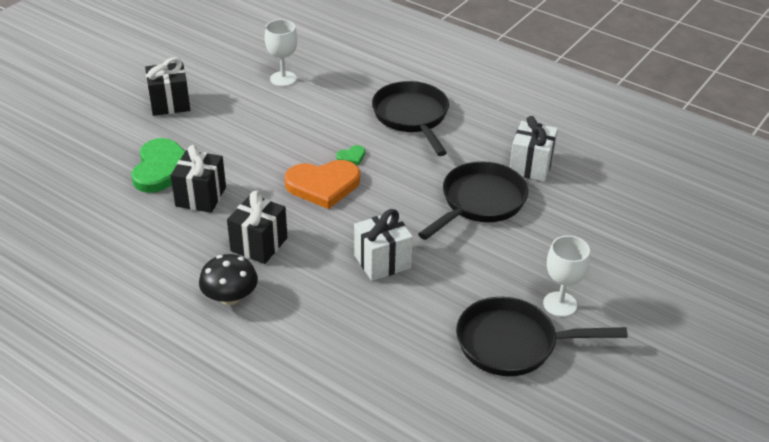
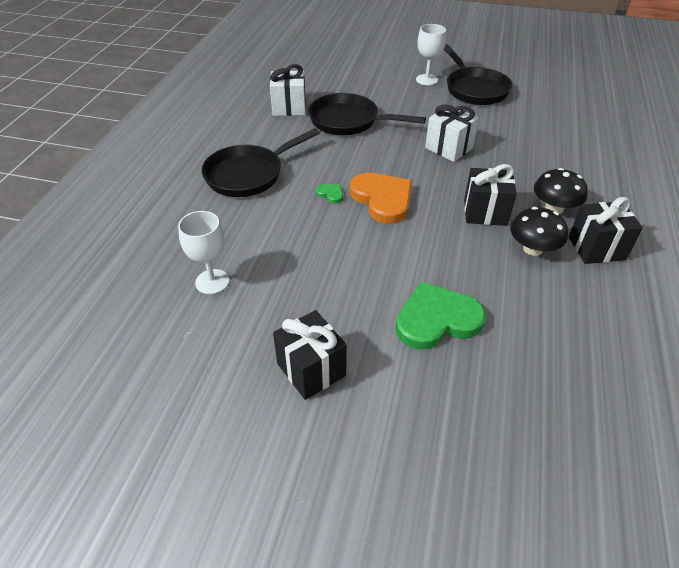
camera: 110 degrees left, 5 degrees up
(189, 254) = (533, 249): none -> black mushroom
(201, 197) = (456, 271): black gift -> black gift (596, 248)

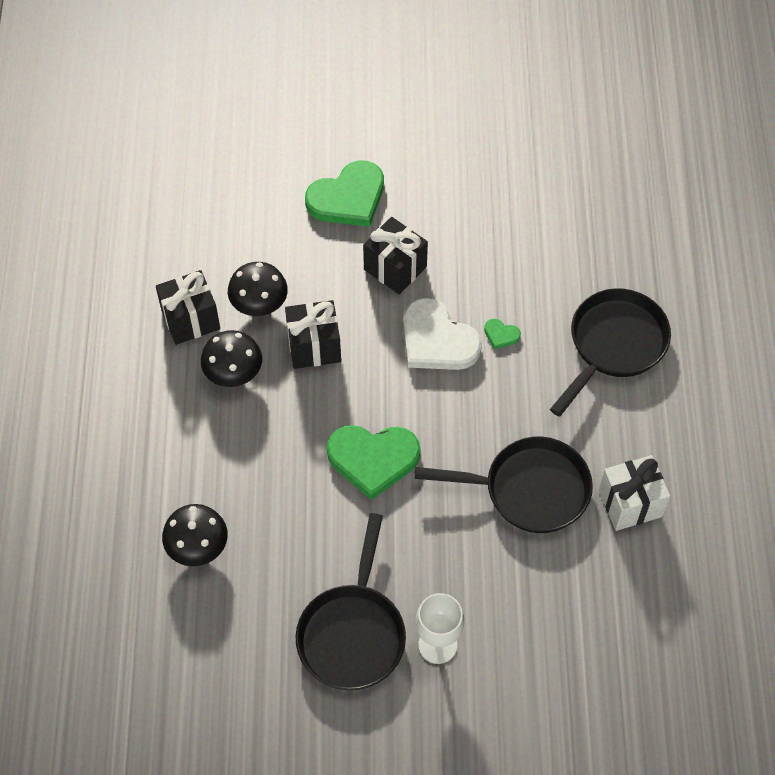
camera: 165 degrees right, 15 degrees up
(212, 282) = (571, 191): white goblet -> none
(311, 369) = (444, 130): black gift -> black gift (395, 268)
(382, 199) = (437, 340): orange heart -> white heart
(449, 148) = (373, 459): white gift -> green heart
(474, 89) = (353, 633): black pan -> black pan turned 135 degrees counterclockwise
(573, 130) = (197, 546): none -> black mushroom

